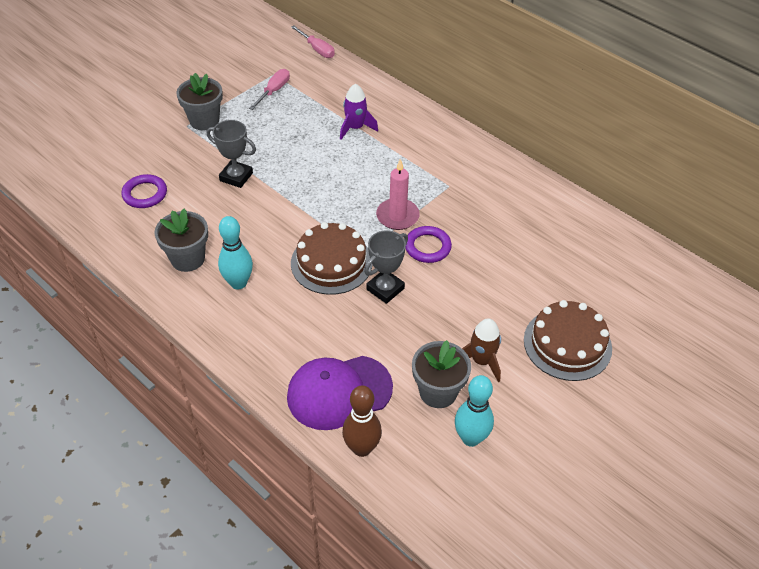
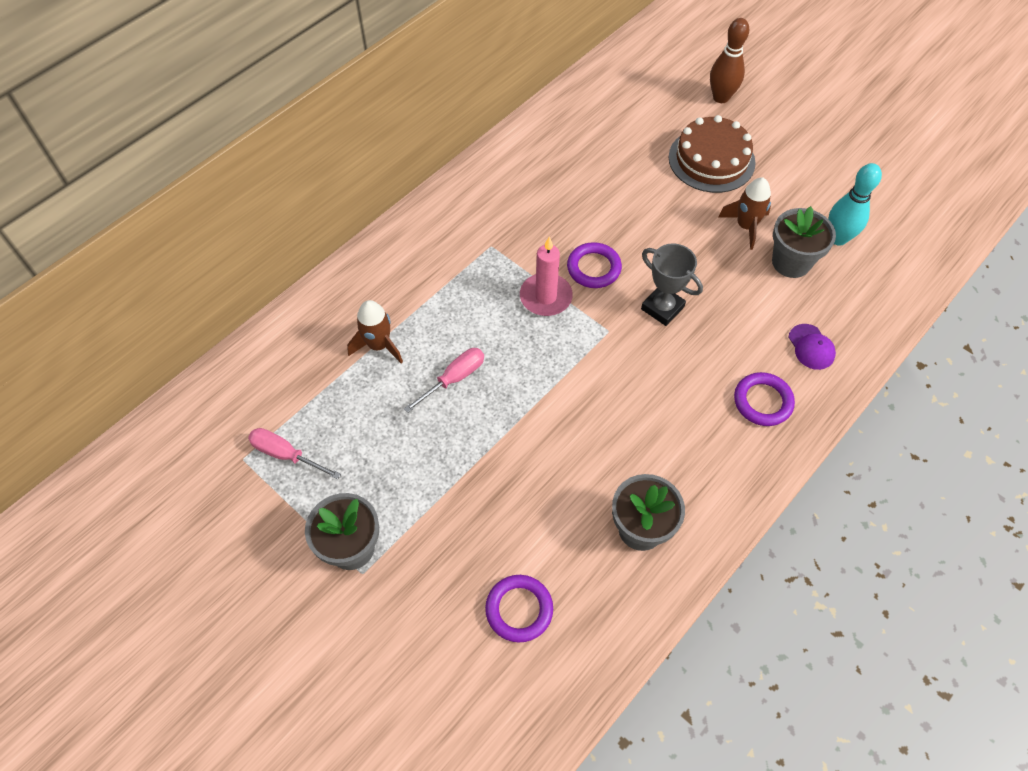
camera: 90 degrees left, 10 degrees up
(236, 177) = (479, 486): grey trophy -> none
(238, 283) = (674, 461): turquoise bowling pin -> none
(285, 347) = (762, 401): none -> purple ring
(317, 49) = (186, 402): pink screwdriver -> pink screwdriver (454, 378)
(331, 262) = (628, 362): brown cake -> none
(339, 392) = (811, 347): purple cap -> purple cap, size x0.47
(355, 128) = (378, 345): purple rocket -> brown rocket
(362, 448) = (872, 325): brown bowling pin -> brown bowling pin (721, 97)

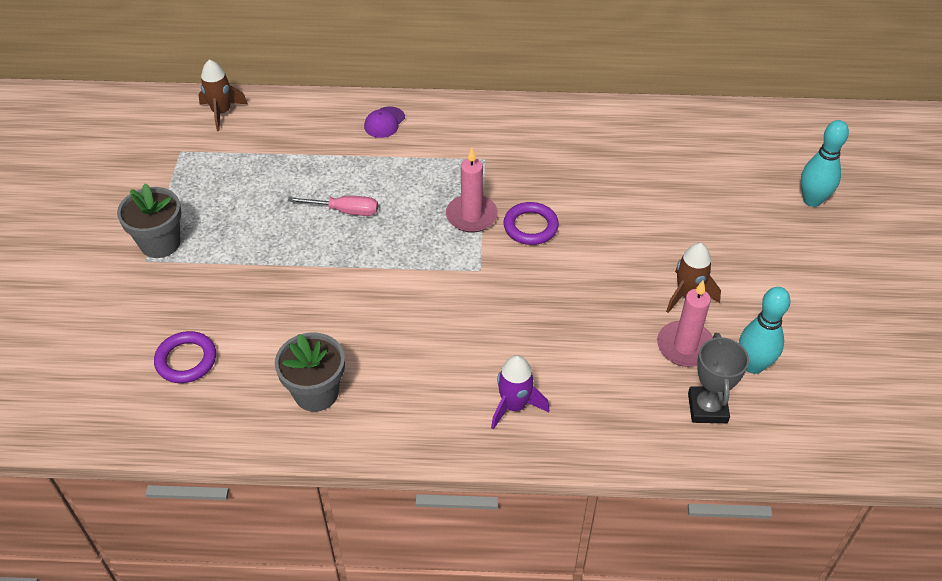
camera: 50 degrees right, 10 degrees down
(285, 454) = (202, 168): pink screwdriver -> none
(378, 345) = (333, 157): brown rocket -> brown rocket (222, 112)
(662, 308) = (538, 289): grey trophy -> grey trophy (707, 408)
(711, 160) = (733, 233): brown cake -> none
(721, 97) = (812, 200): brown bowling pin -> turquoise bowling pin
(762, 401) = (514, 406): purple ring -> purple rocket
(791, 262) = (685, 346): grey flower pot -> pink candle
(811, 347) = (608, 409): purple cap -> purple cap (384, 122)

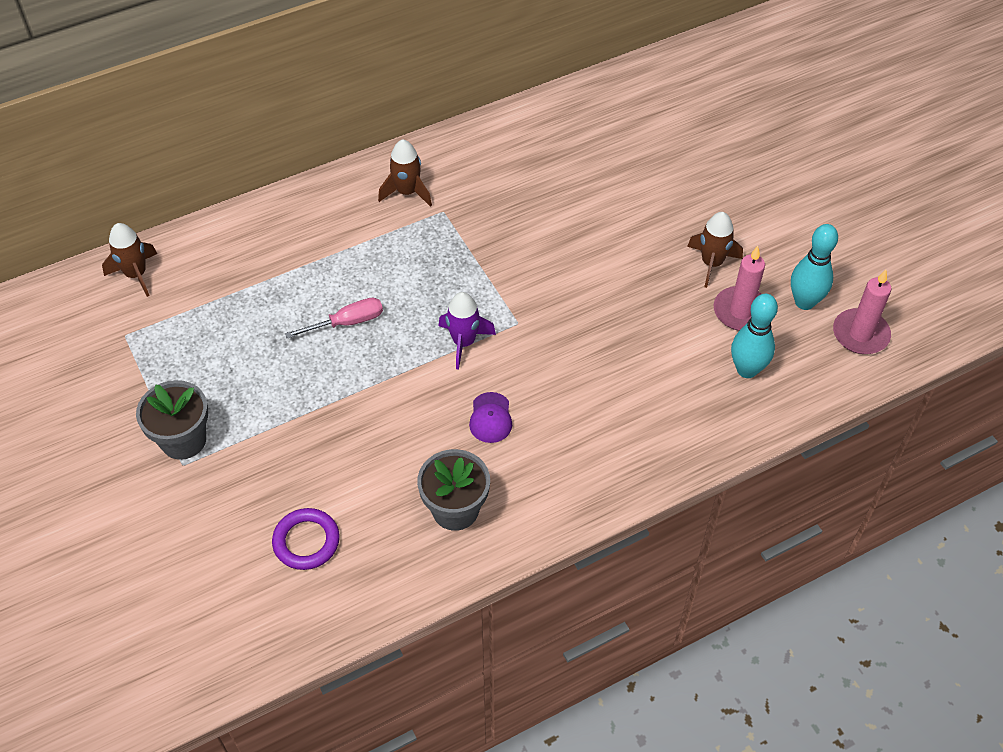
camera: 30 degrees left, 5 degrees up
(384, 122) = (317, 214): purple cap -> purple cap (490, 418)
(467, 133) = (407, 192): none -> brown rocket
(471, 216) = (472, 274): pink candle -> pink candle (860, 334)
(514, 406) = (638, 433): purple rocket -> purple rocket (464, 342)
(530, 226) = (533, 260): purple ring -> none
(707, 408) = (793, 357): grey trophy -> none
(812, 200) = (755, 129): turquoise bowling pin -> turquoise bowling pin (747, 370)

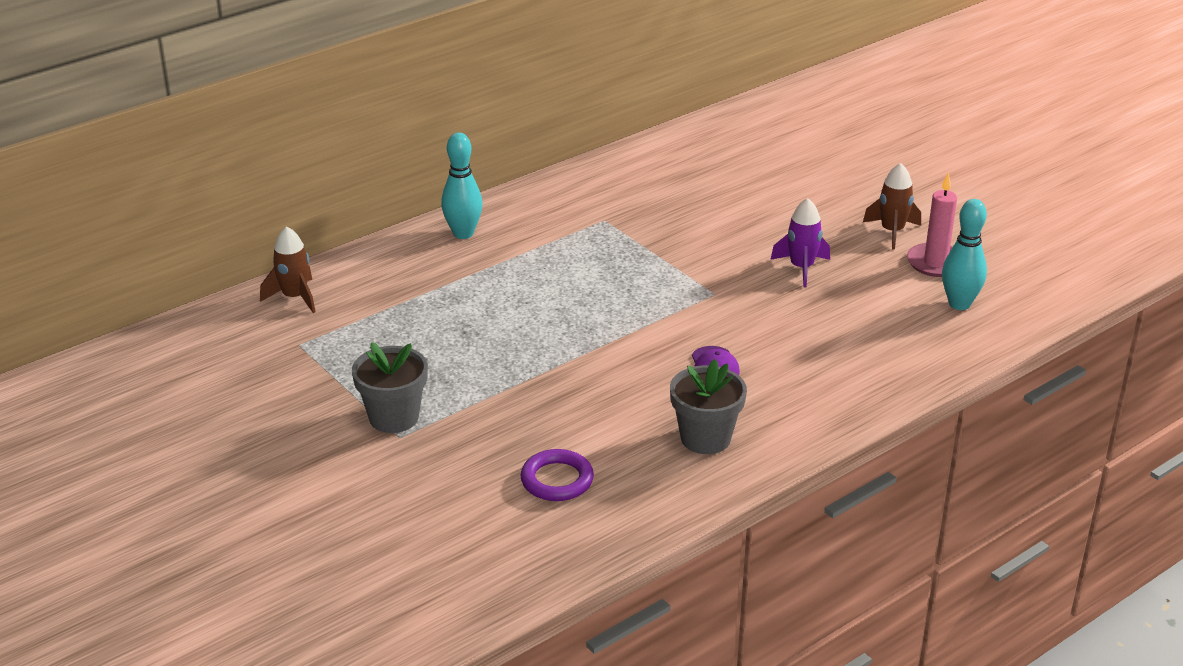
camera: 10 degrees left, 20 degrees down
(347, 322) = (536, 311): pink screwdriver -> none
(407, 192) = (561, 209): brown rocket -> none
(464, 342) = (664, 313): purple rocket -> purple rocket (801, 268)
(804, 302) = (995, 250): turquoise bowling pin -> turquoise bowling pin (463, 233)
(860, 334) = (1059, 267): pink candle -> none

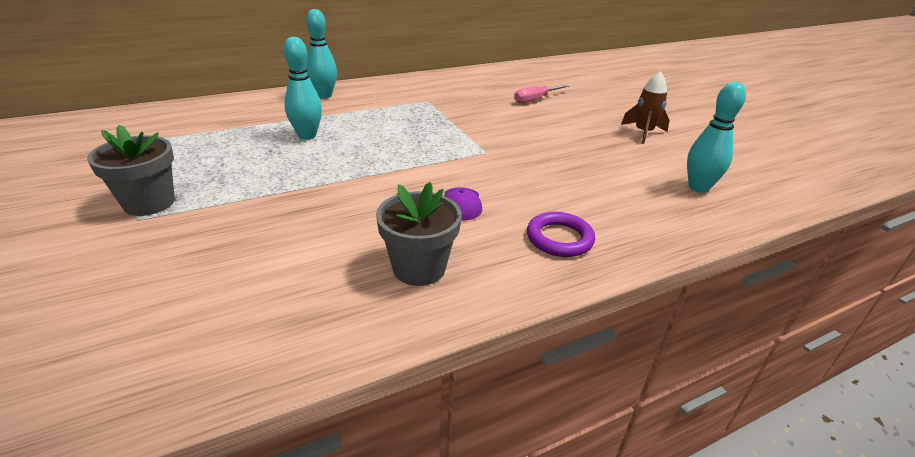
camera: 10 degrees right, 0 degrees up
(295, 297) = (171, 114): brown rocket -> none
(490, 304) = (307, 136): none -> turquoise bowling pin
(557, 480) = (240, 286): purple ring -> purple ring (559, 238)
(744, 195) = (535, 100): none -> pink screwdriver
(801, 268) = (564, 145): purple rocket -> none
(935, 263) = (677, 156): pink candle -> none

